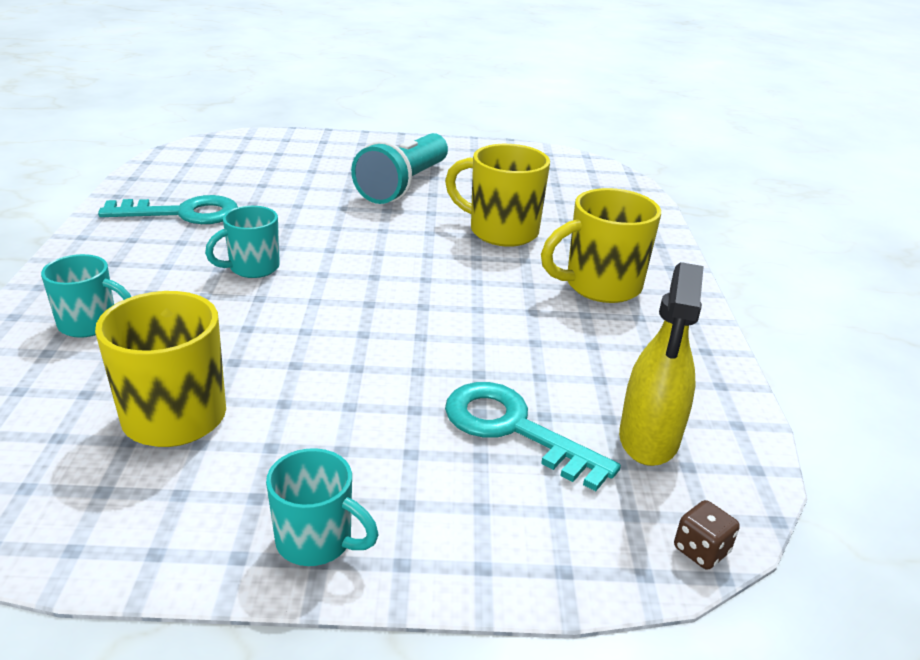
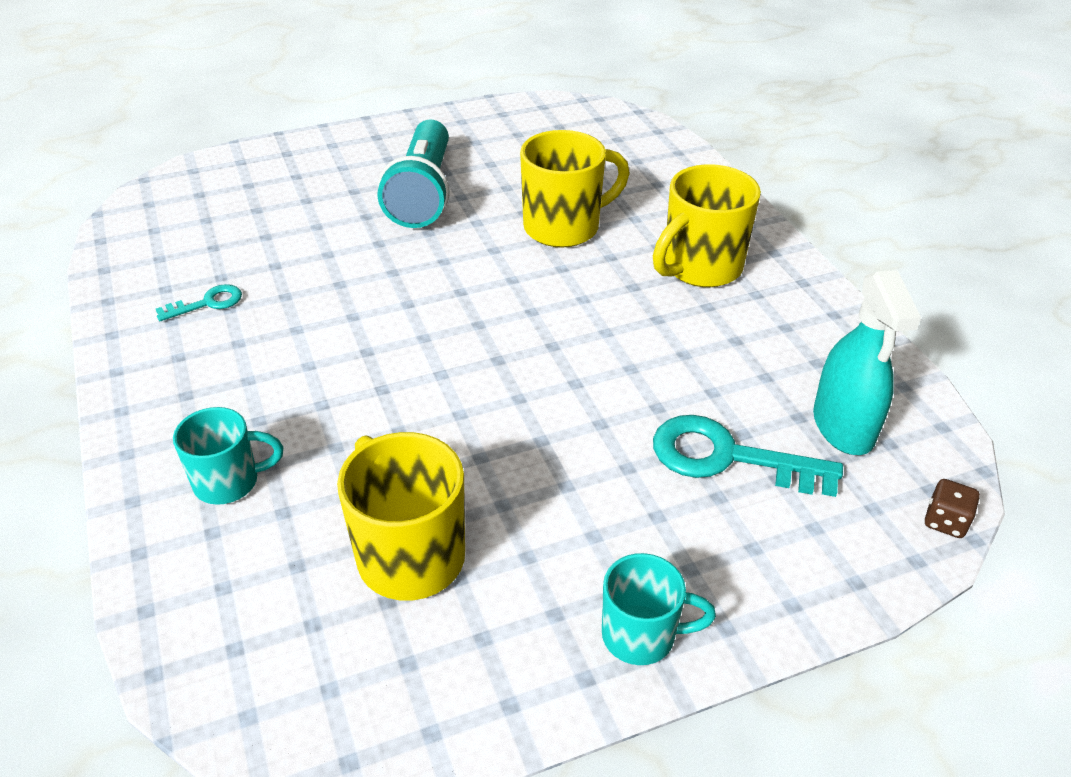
camera: 20 degrees left, 10 degrees up
(182, 213) = (207, 303): turquoise key -> turquoise key, size x0.53
(252, 268) = (345, 353): turquoise mug -> none
(501, 231) = (564, 227): yellow mug -> yellow mug turned 150 degrees clockwise
(648, 438) = (843, 426): yellow spray bottle -> turquoise spray bottle

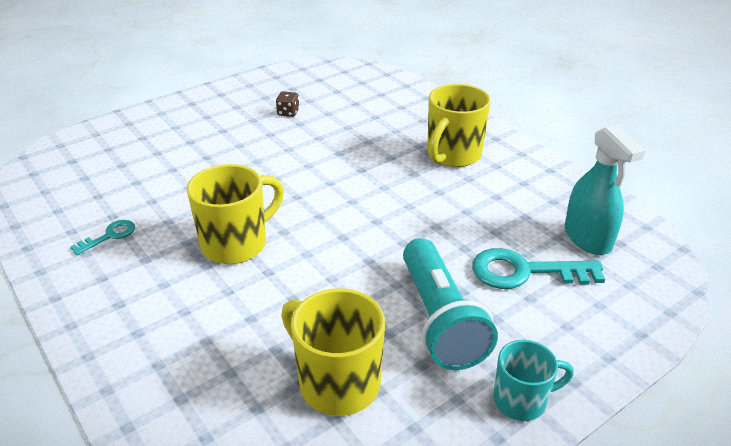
camera: 15 degrees left, 5 degrees down
(229, 482) = (179, 360): turquoise mug -> none
(422, 193) = (242, 136): turquoise flashlight -> turquoise flashlight (440, 320)
(564, 227) = (351, 143): yellow mug -> yellow mug (236, 244)
(945, 521) = (676, 284): brown dice -> brown dice (288, 113)

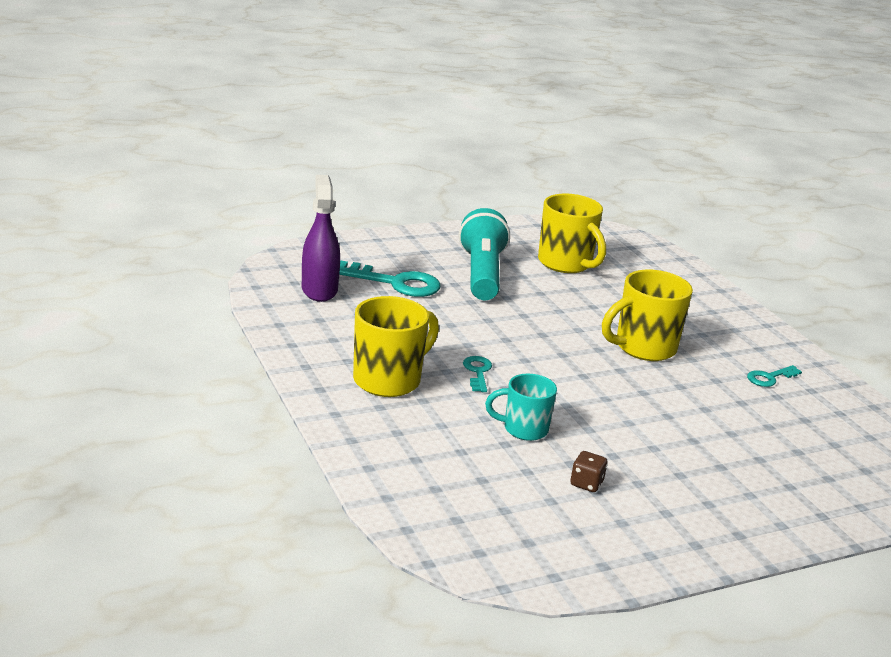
camera: 170 degrees left, 10 degrees down
(388, 178) = (477, 372): none -> turquoise key
(521, 400) = (450, 237): turquoise mug -> turquoise mug (523, 429)
(588, 238) = (319, 290): turquoise spray bottle -> purple spray bottle

